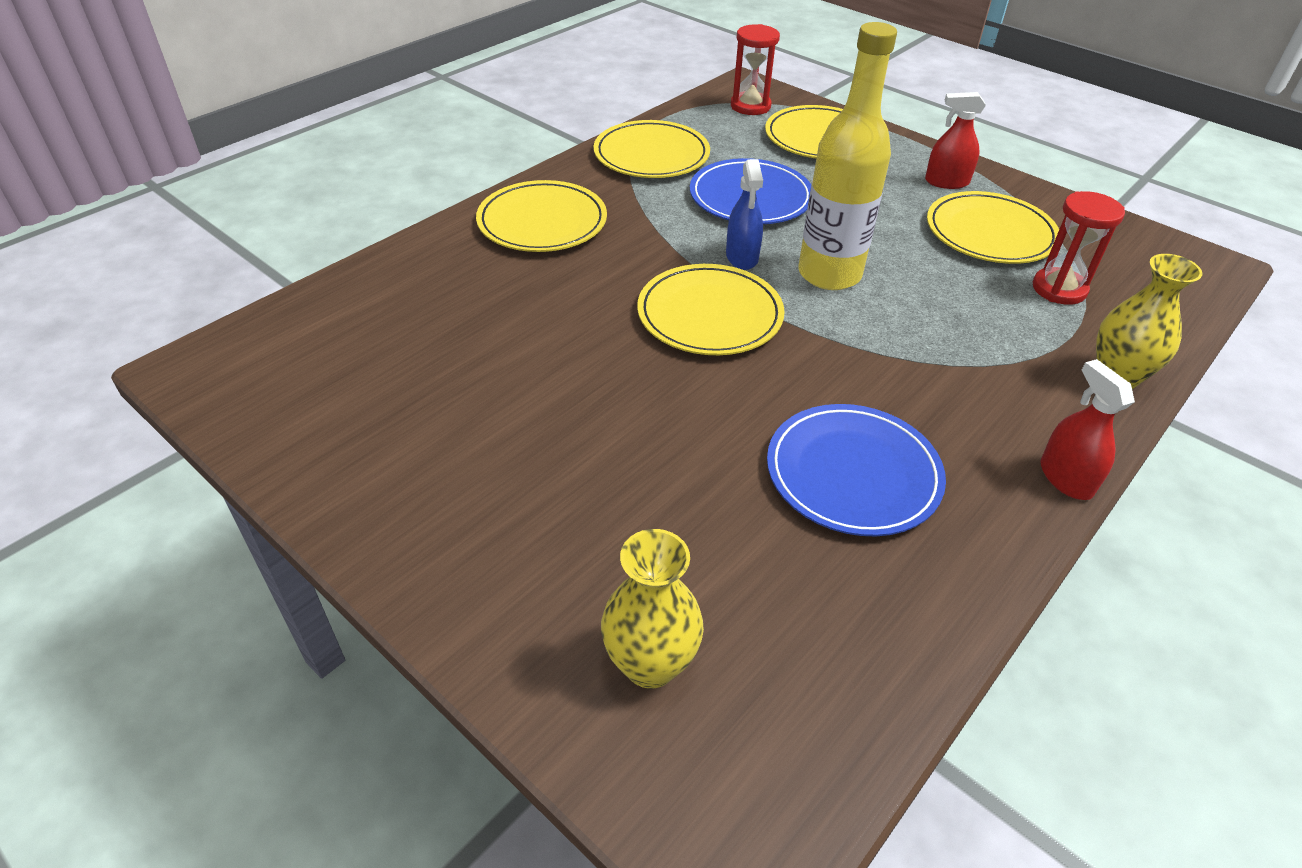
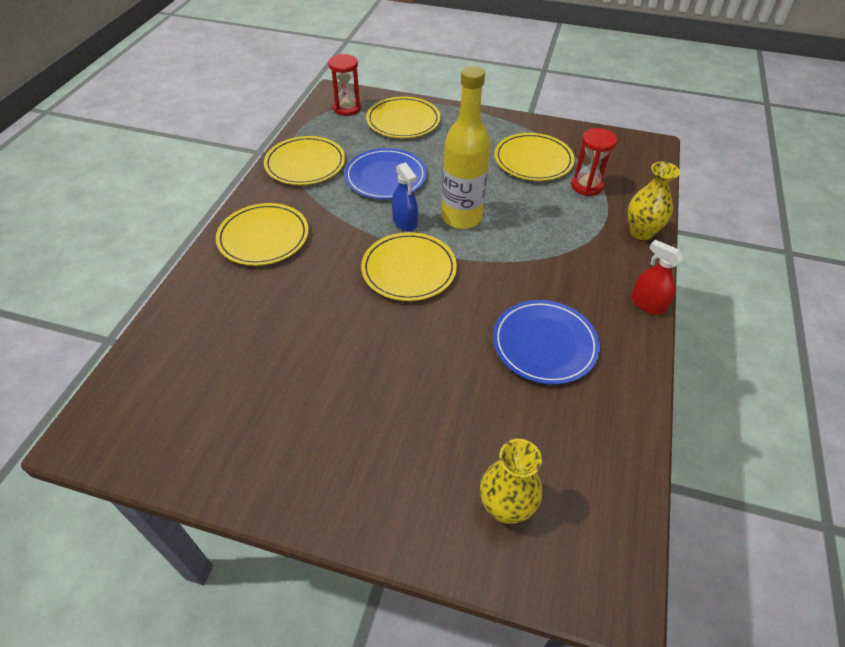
camera: 25 degrees left, 5 degrees up
(946, 182) = (492, 132): red spray bottle -> none

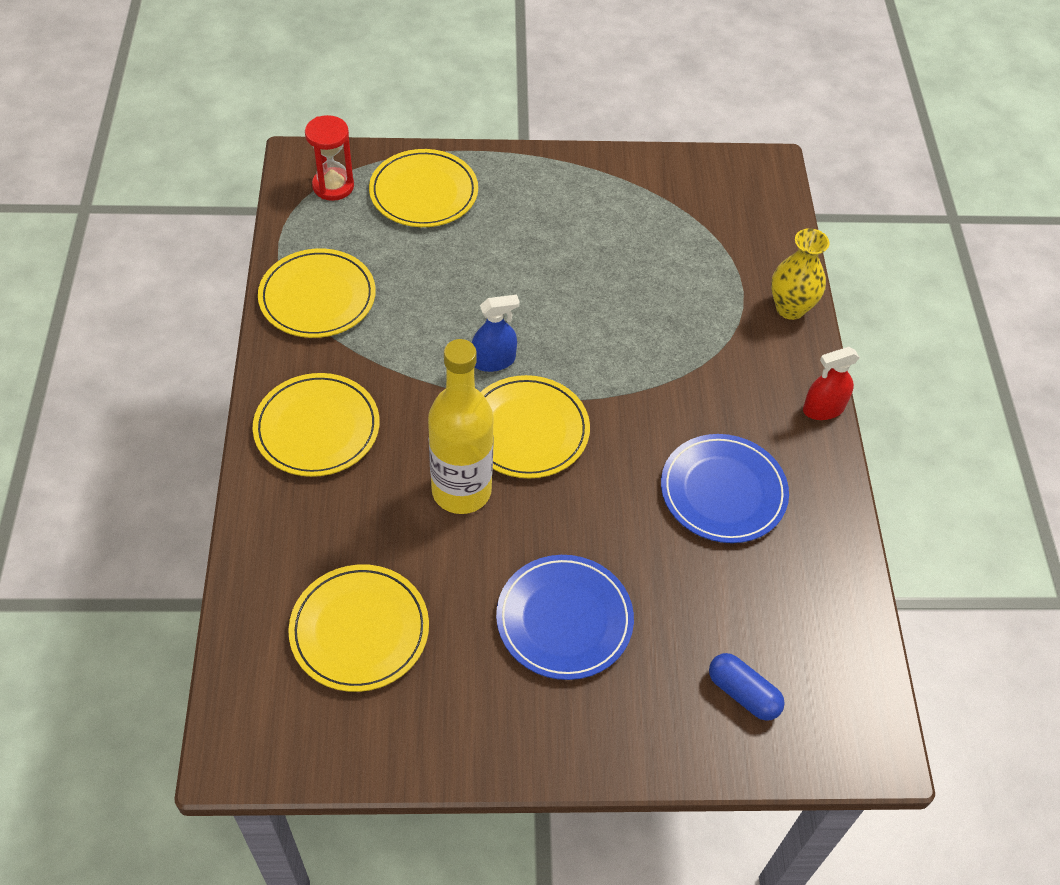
camera: 20 degrees left, 5 degrees up
(385, 177) = (439, 295): blue plate -> blue plate (564, 619)
(405, 222) = (493, 361): blue spray bottle -> blue spray bottle turned 60 degrees counterclockwise
(461, 217) = (564, 337): yellow bottle -> yellow bottle (461, 491)
(505, 507) = (743, 693): yellow vase -> blue capsule
(533, 160) = (624, 224): yellow plate -> yellow plate (359, 630)
(586, 186) = (705, 251): red hourglass -> none
(647, 304) = (823, 409): red spray bottle -> red spray bottle turned 45 degrees counterclockwise

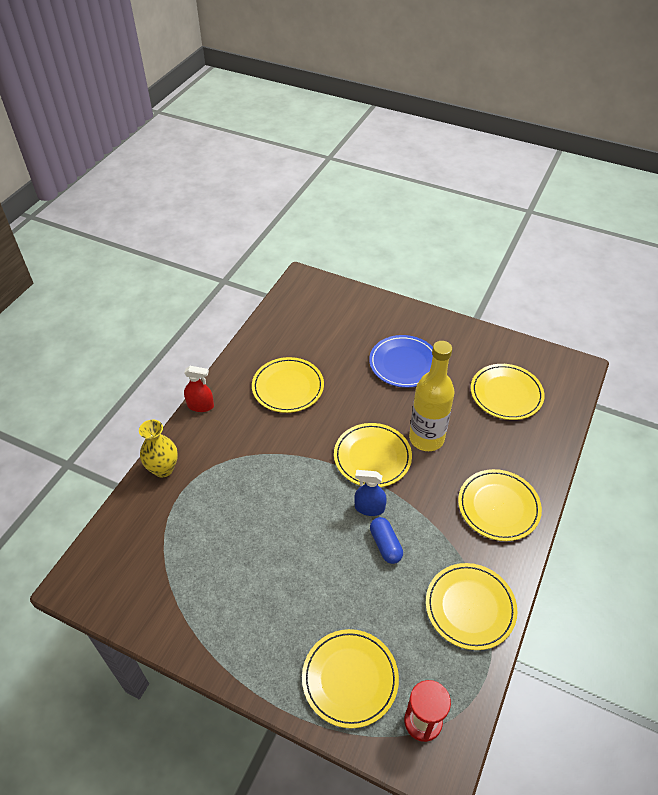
camera: 150 degrees left, 5 degrees down
(723, 491) = (288, 387): blue plate -> yellow plate
(743, 693) = (342, 312): blue capsule -> blue capsule (385, 545)

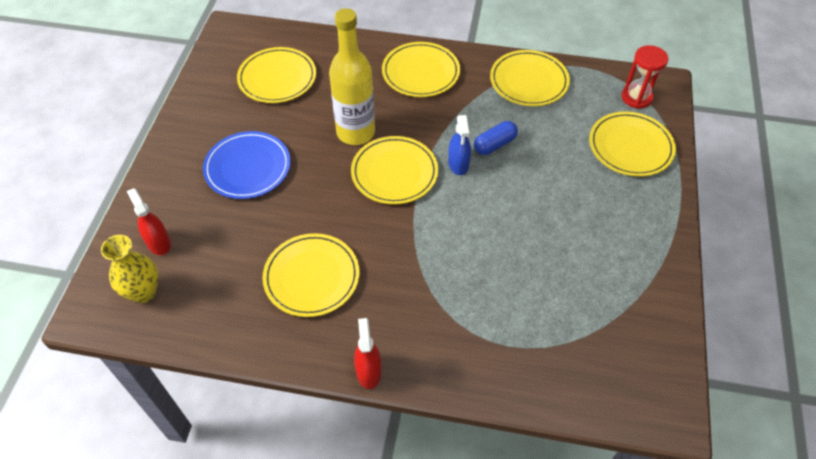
camera: 105 degrees left, 5 degrees up
(163, 469) = (482, 379): yellow vase -> yellow vase (143, 292)
(347, 311) = (158, 243): none -> red spray bottle

